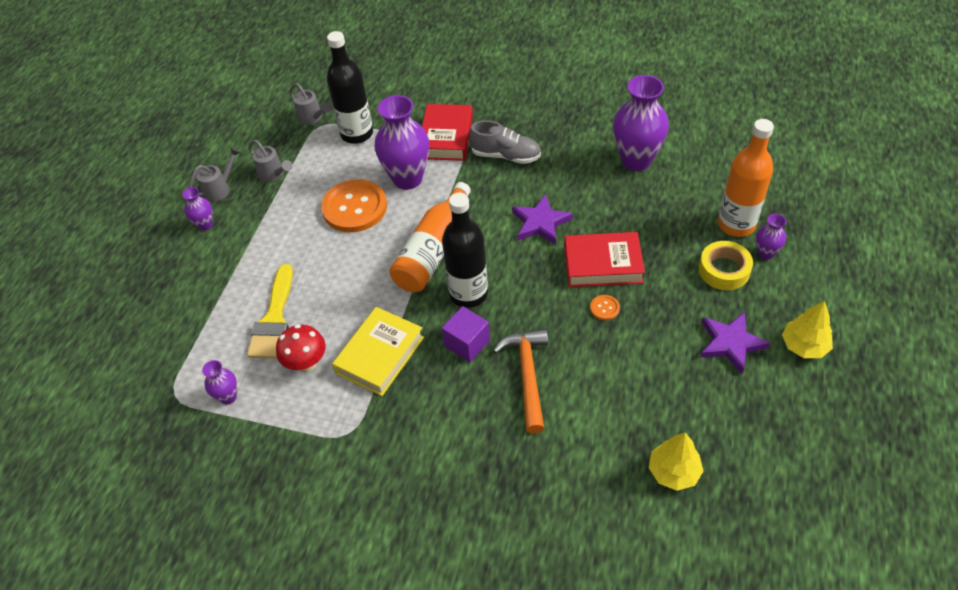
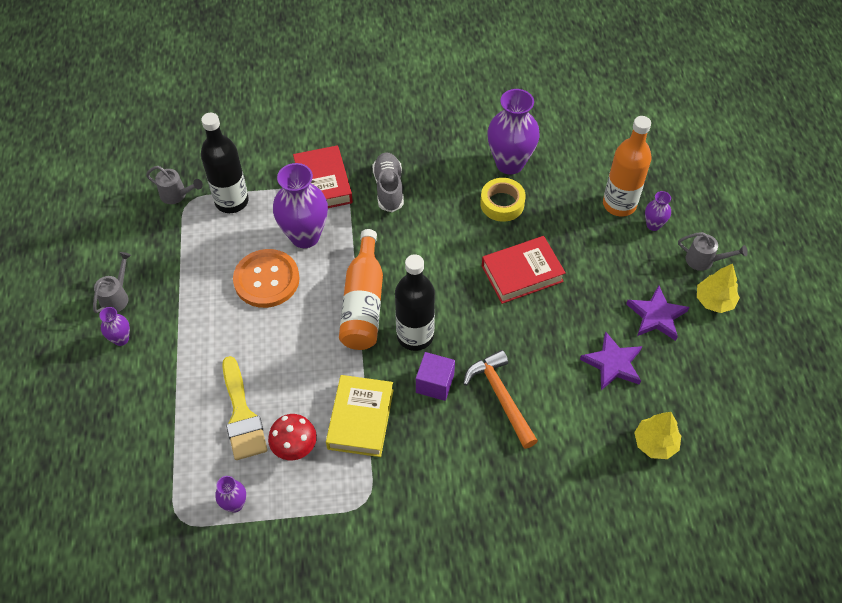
camera: 25 degrees left, 5 degrees up
(273, 175) = (166, 266): grey watering can -> grey watering can (704, 260)
(506, 155) = (388, 188): grey shoe -> grey shoe turned 90 degrees counterclockwise
(540, 223) = (450, 248): purple star -> purple star (612, 363)
(604, 308) = (540, 314): orange button -> none
(724, 270) = (625, 250): yellow tape -> yellow tape (502, 203)

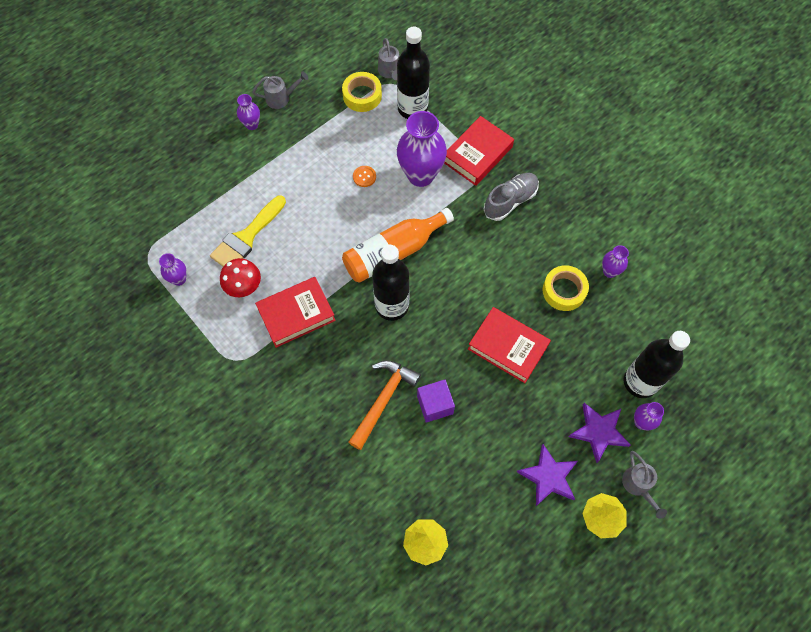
camera: 55 degrees right, 10 degrees up
(180, 231) = (362, 95): none -> yellow tape
(266, 280) = (364, 177): orange button -> orange button, size x0.41
(360, 419) = (296, 314): yellow book -> red book
(435, 383) = (361, 346): purple cube -> purple cube (435, 405)
(509, 163) = (609, 271): purple vase -> purple vase, size x0.48
(612, 363) = (475, 467): purple star -> purple star (599, 432)
(619, 204) = (640, 382): orange bottle -> black bottle

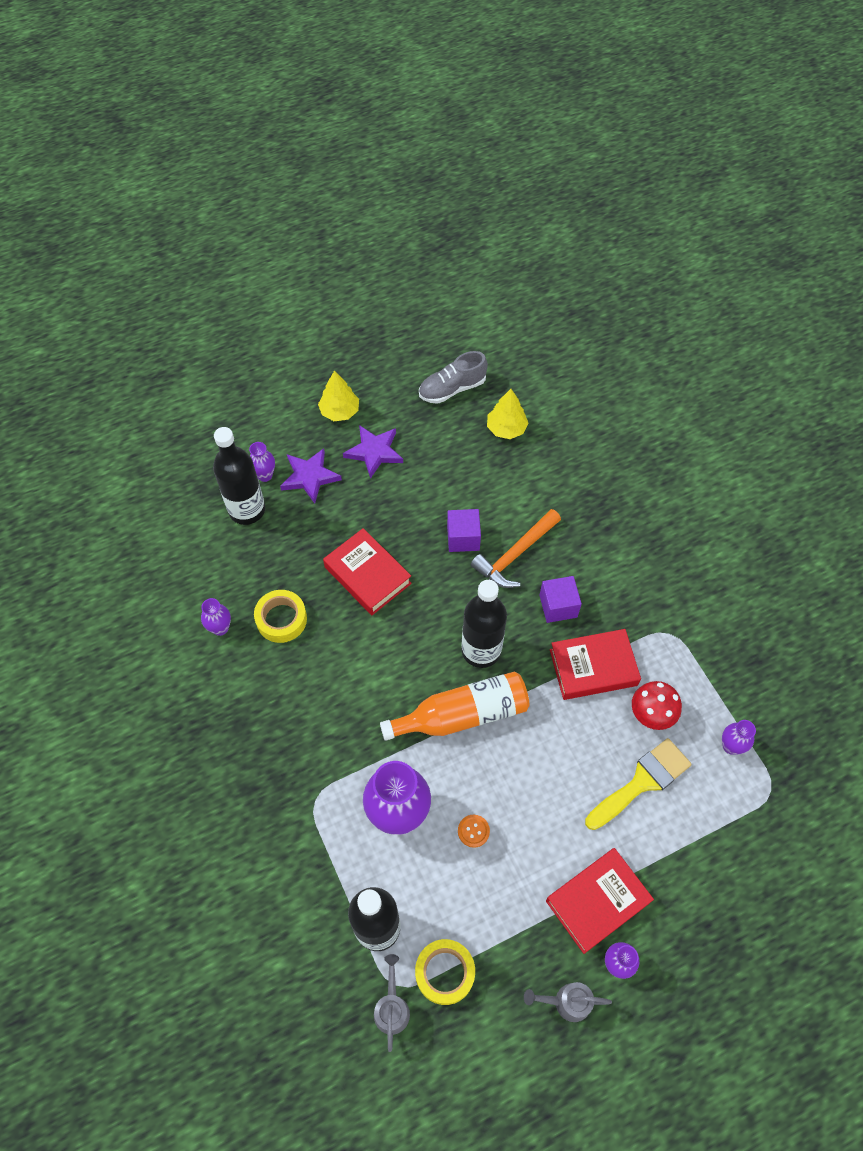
camera: 165 degrees left, 5 degrees down
(335, 360) = (558, 606): none -> purple cube
(477, 154) = (313, 825): red book -> red book (597, 901)
(510, 201) = (297, 746): grey shoe -> grey shoe (452, 389)
(638, 486) = (295, 427): grey watering can -> none

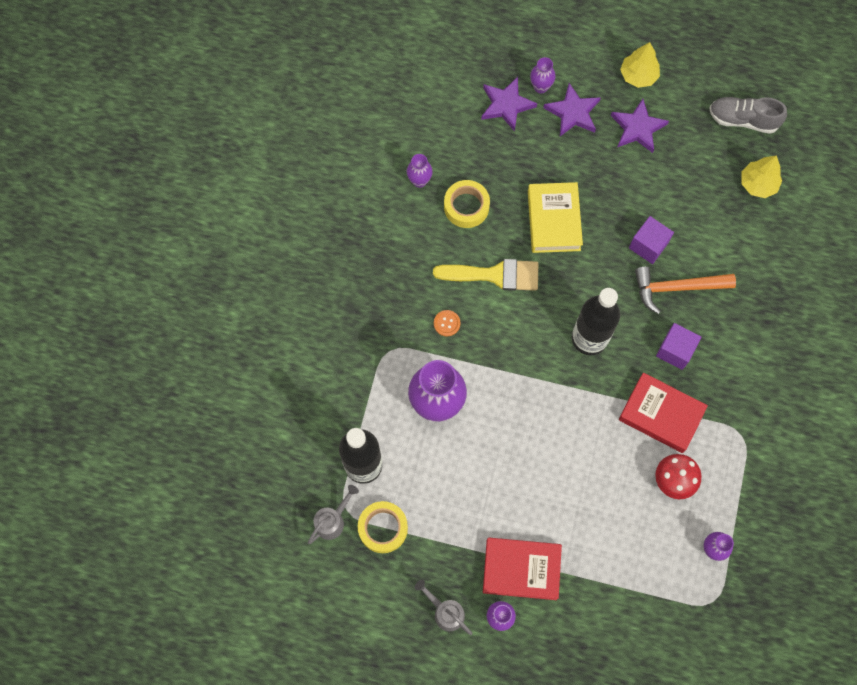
camera: 40 degrees right, 10 degrees up
(247, 510) = (506, 105): black bottle -> purple star
(367, 575) = (554, 220): red book -> yellow book
(462, 715) = (536, 373): orange bottle -> none
(473, 831) = (477, 456): orange button -> orange button (447, 323)
(642, 782) = (624, 520): yellow brush -> yellow brush (495, 275)

